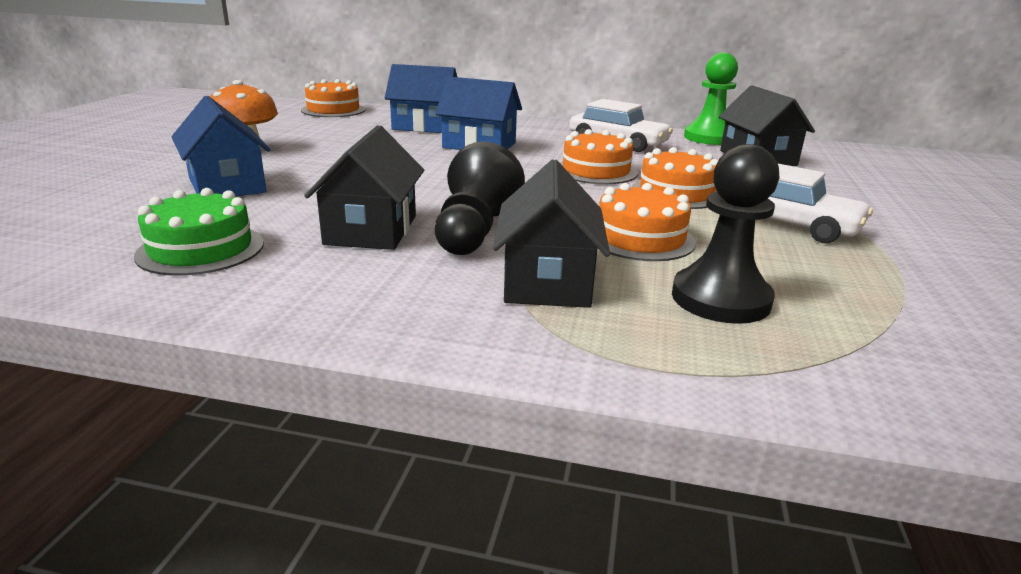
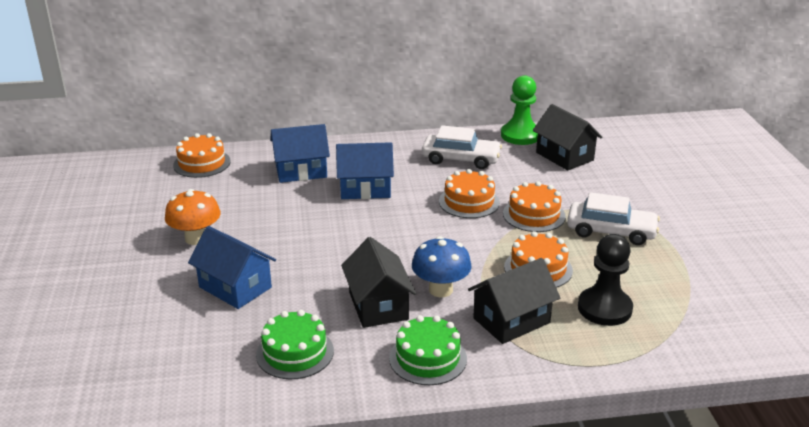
camera: 20 degrees left, 5 degrees up
(370, 294) = (428, 358): none -> green cake
(474, 232) = (440, 290): black pawn -> blue mushroom
(547, 281) = (511, 320): black house -> black house turned 75 degrees clockwise

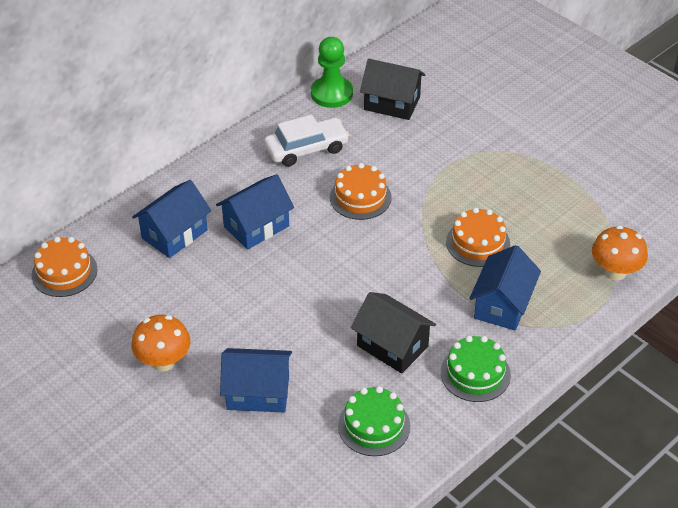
camera: 35 degrees left, 15 degrees up
(440, 290) = (424, 304): blue mushroom -> none
(511, 320) = (502, 305): black house -> blue house
(534, 215) = (425, 186): orange cake -> none
(604, 308) = (556, 257): black pawn -> none
(611, 231) = (499, 174): white car -> none
(655, 344) = (615, 272): none -> orange mushroom

